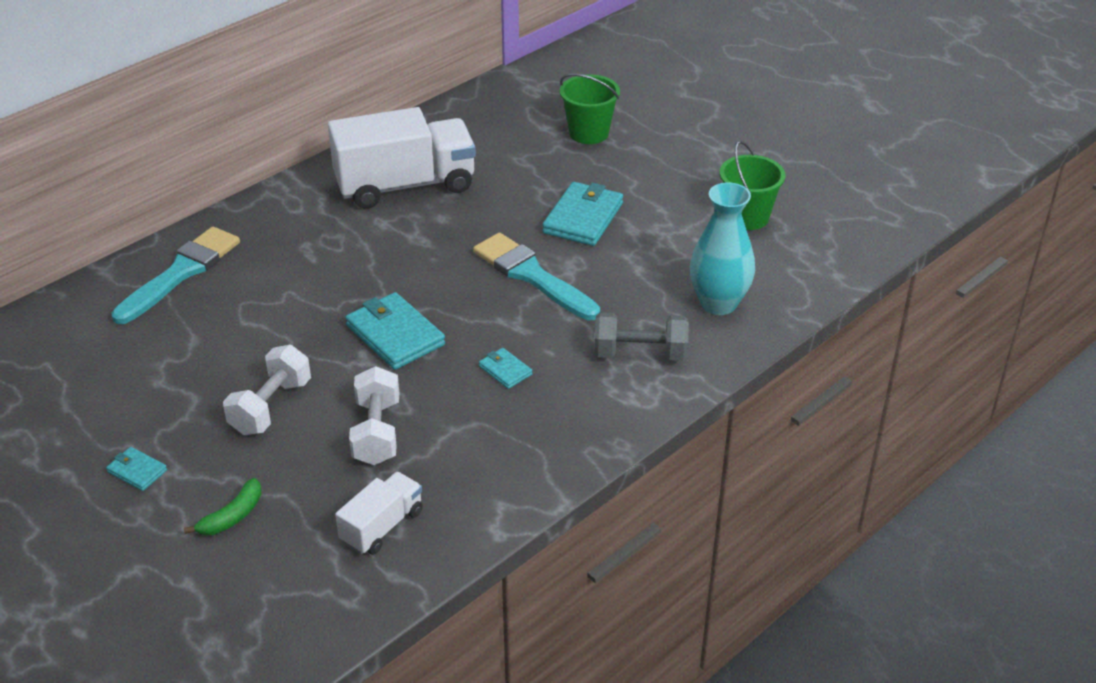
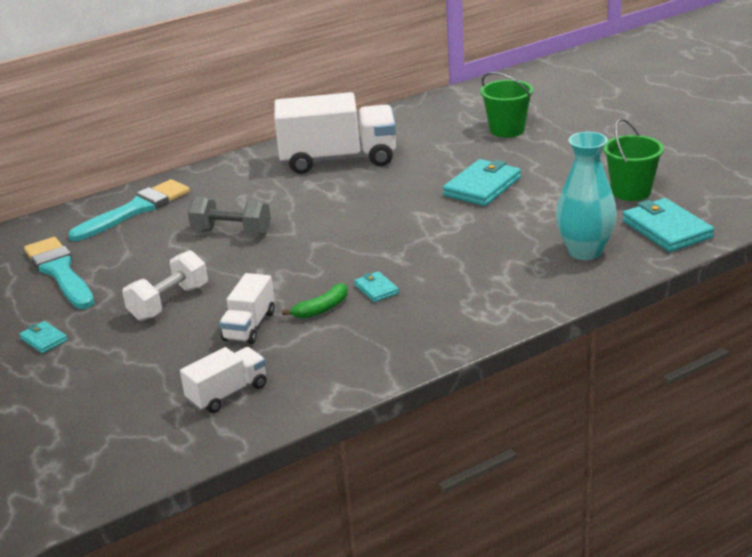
camera: 15 degrees right, 10 degrees down
(232, 516) = (106, 376): green banana -> green banana (322, 309)
(377, 432) = (249, 326): white dumbbell -> white truck
(395, 335) = (291, 259): turquoise wallet -> turquoise wallet (666, 229)
(532, 276) = (423, 224): turquoise brush -> turquoise brush (60, 272)
(640, 354) = (501, 284): grey dumbbell -> grey dumbbell (232, 232)

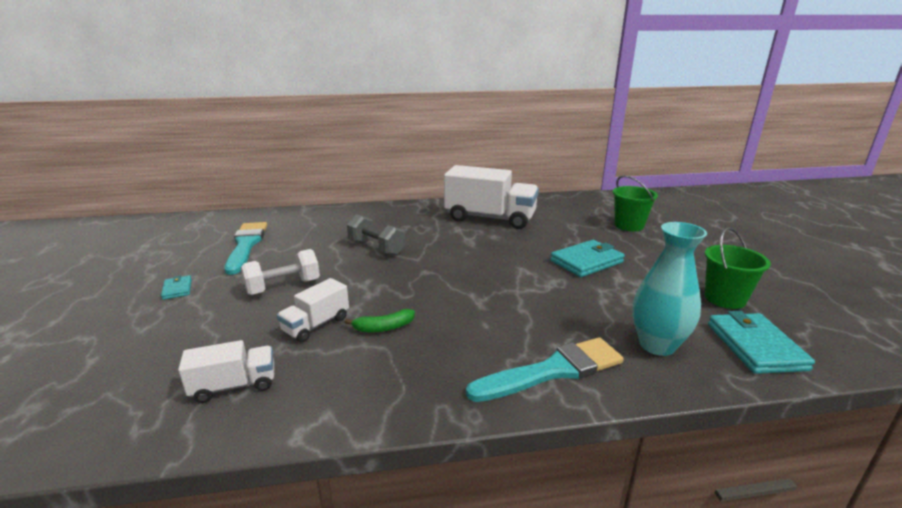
camera: 20 degrees right, 5 degrees down
(135, 210) = (333, 219): turquoise brush -> turquoise brush (553, 371)
(376, 289) = (441, 323): turquoise wallet -> none

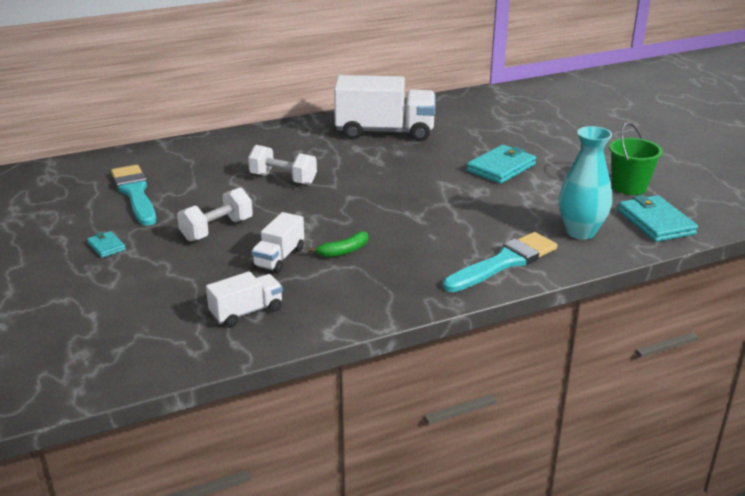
camera: 15 degrees left, 5 degrees up
(376, 248) = (283, 179): grey dumbbell -> white dumbbell
(629, 225) = (531, 125): green bucket -> none

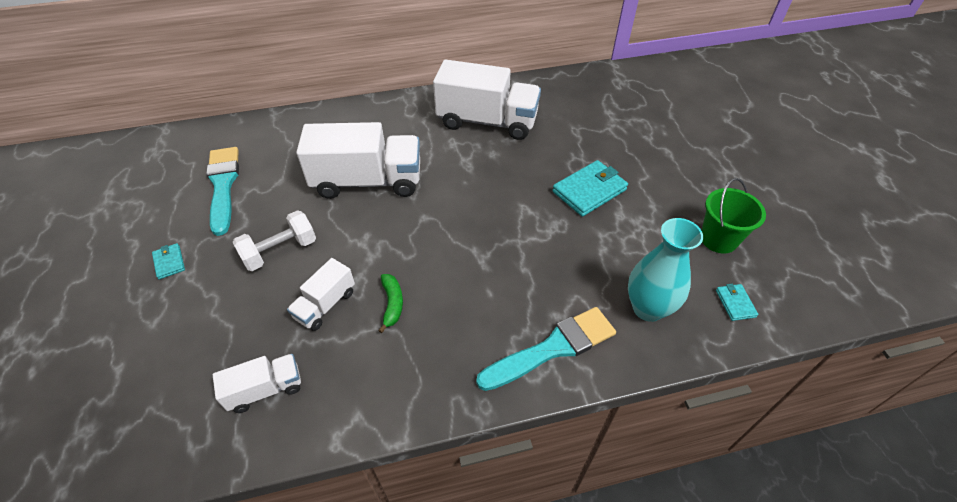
camera: 10 degrees right, 20 degrees up
(283, 179) = (367, 181): white dumbbell -> white truck
(343, 251) = (392, 304): green banana -> green banana turned 75 degrees counterclockwise
(655, 222) = (735, 303): turquoise wallet -> turquoise wallet, size x0.51

